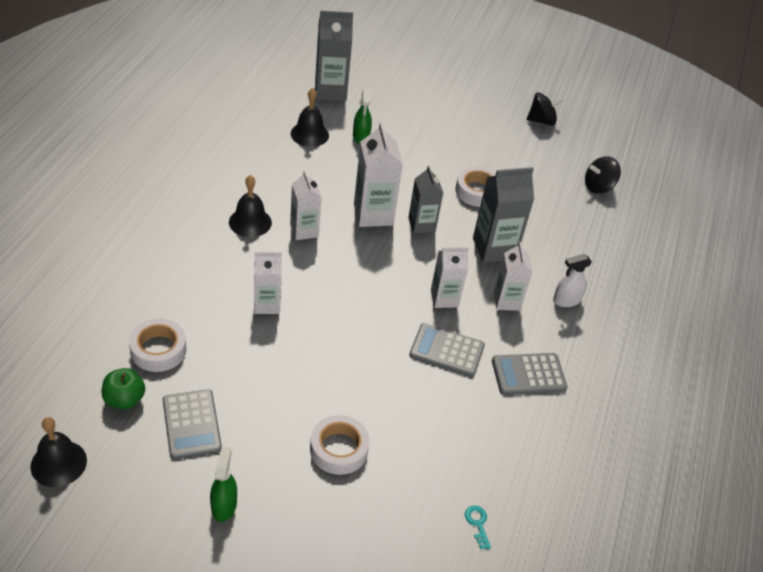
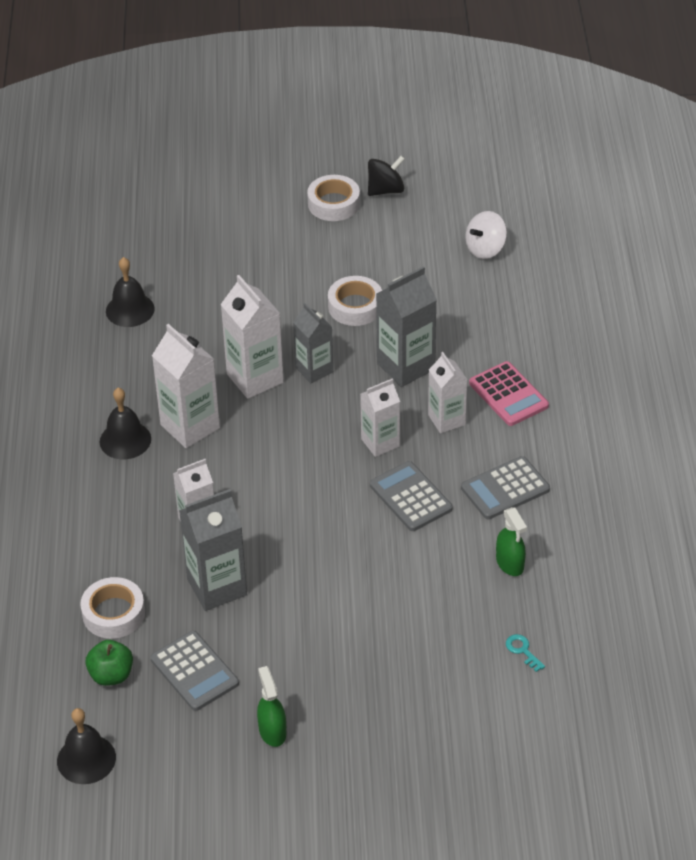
camera: 15 degrees left, 0 degrees up
(304, 230) = (190, 426): white carton -> white carton, size x1.52
(330, 91) = (122, 245): grey carton -> grey carton (217, 587)
(339, 449) = (354, 636): white tape -> white tape (333, 203)
(361, 136) = (190, 290): green spray bottle -> green spray bottle (510, 563)
(446, 351) = (410, 497): grey calculator -> grey calculator turned 60 degrees clockwise
(566, 300) = (508, 394): white spray bottle -> pink calculator
(598, 187) = (485, 249): black spinning top -> white spinning top

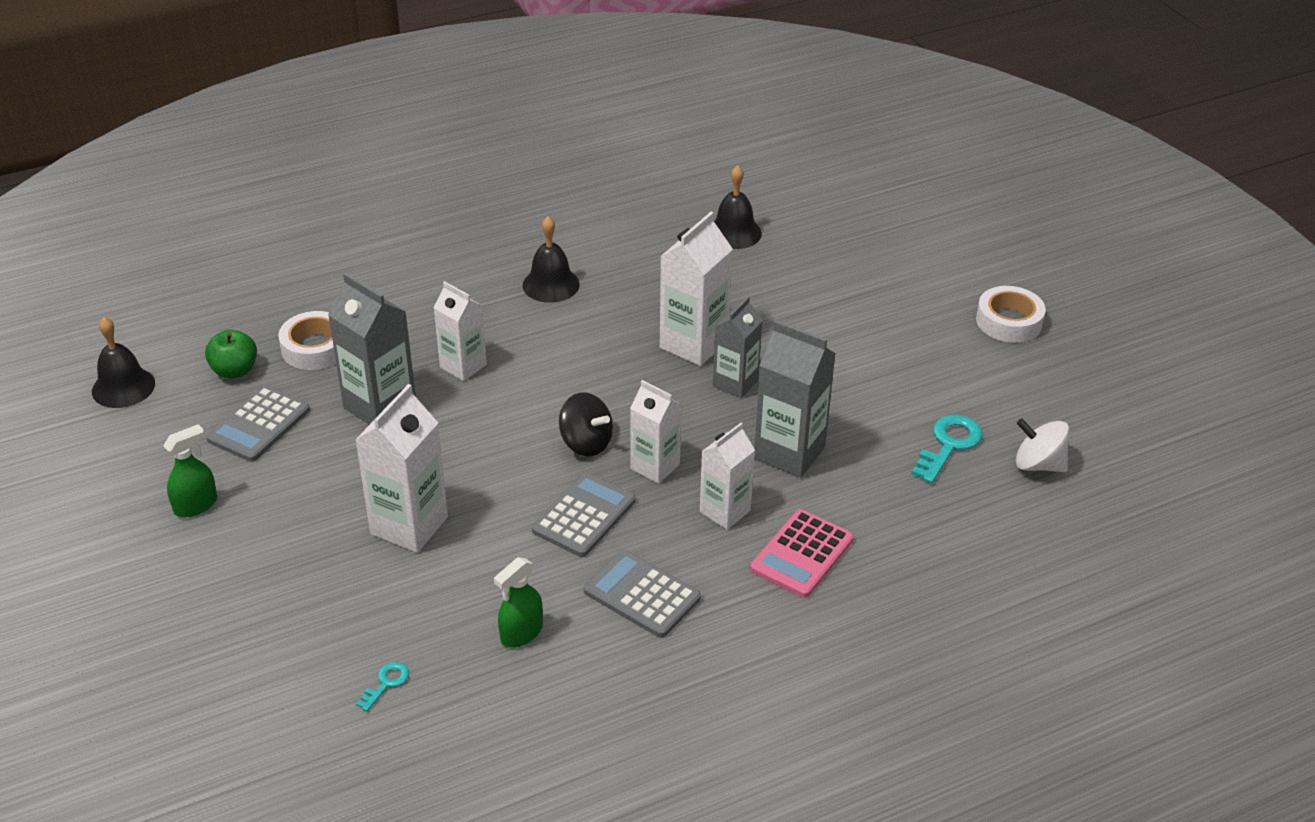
camera: 65 degrees right, 5 degrees down
(190, 426) = (595, 321): white carton -> white carton (409, 525)
(355, 306) = (857, 385): white tape -> none
(385, 190) = (1067, 354): black spinning top -> black spinning top (586, 443)
(443, 284) = (949, 445): none -> turquoise key

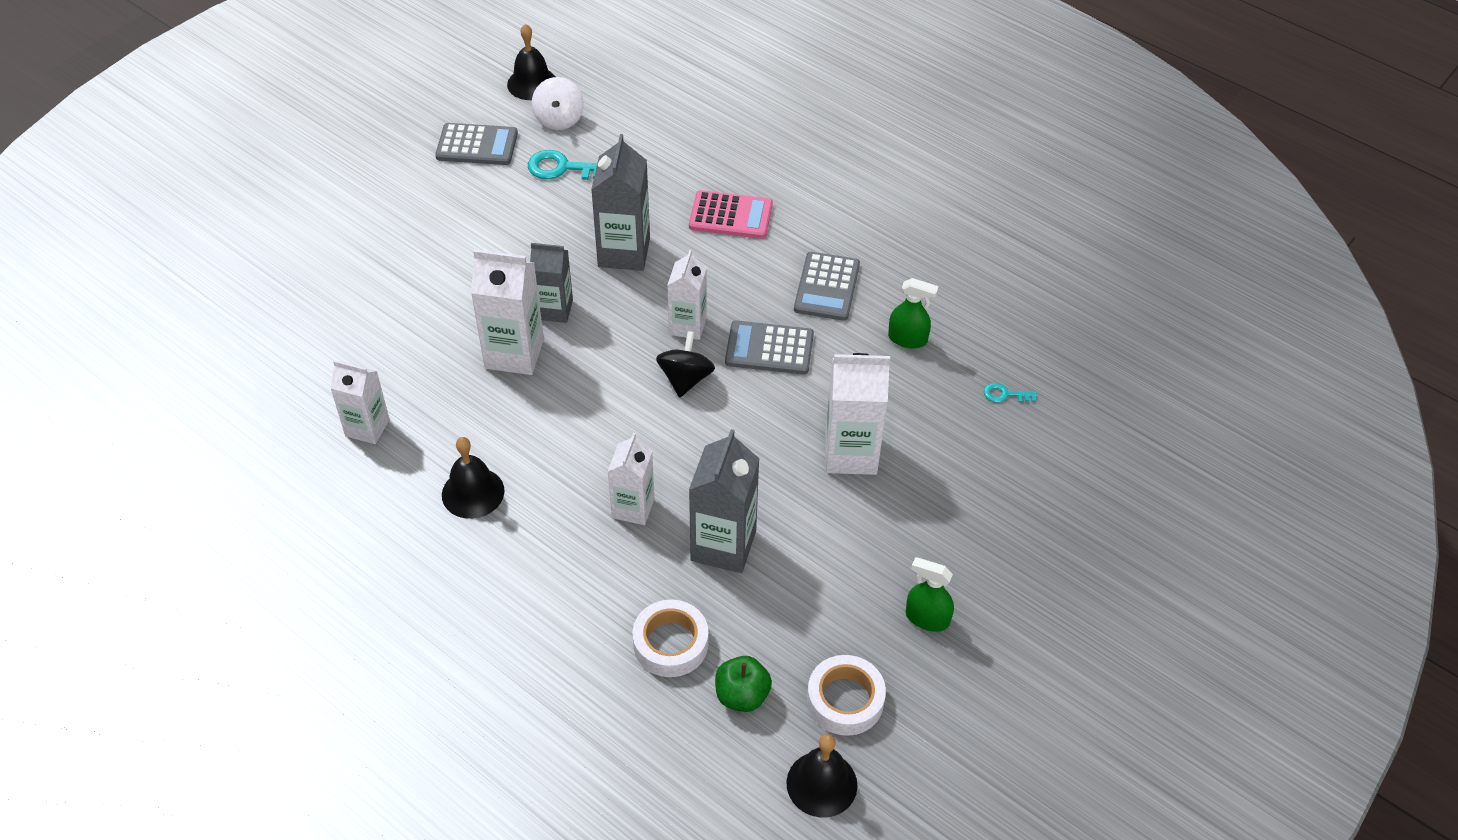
camera: 115 degrees left, 10 degrees up
(259, 425) = (803, 629): grey calculator -> grey calculator (477, 145)
(725, 511) = (712, 269): white carton -> white carton (367, 428)
(734, 232) = (319, 381): black bell -> black bell (532, 83)
(1009, 321) = (382, 167): white tape -> white tape (845, 700)

